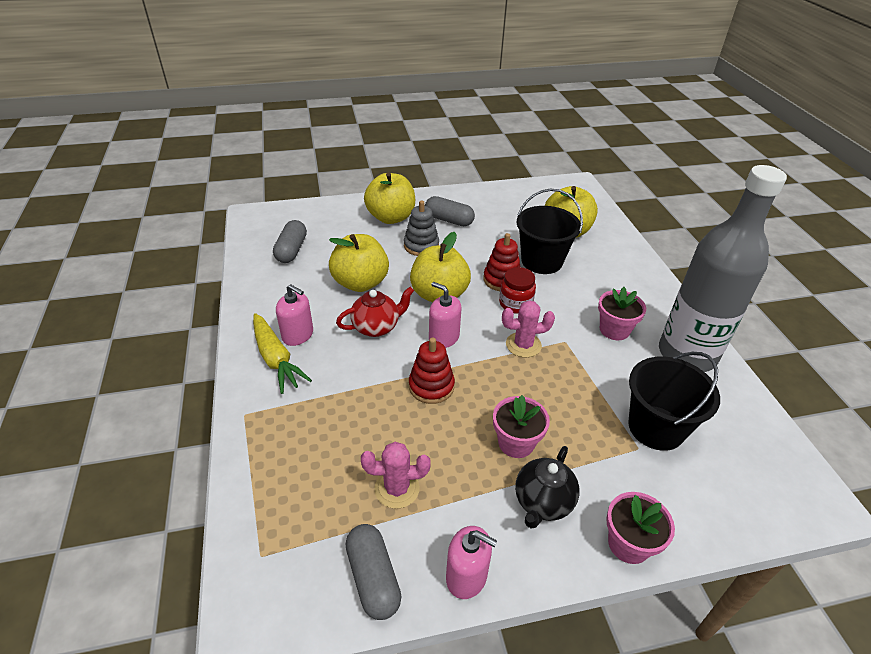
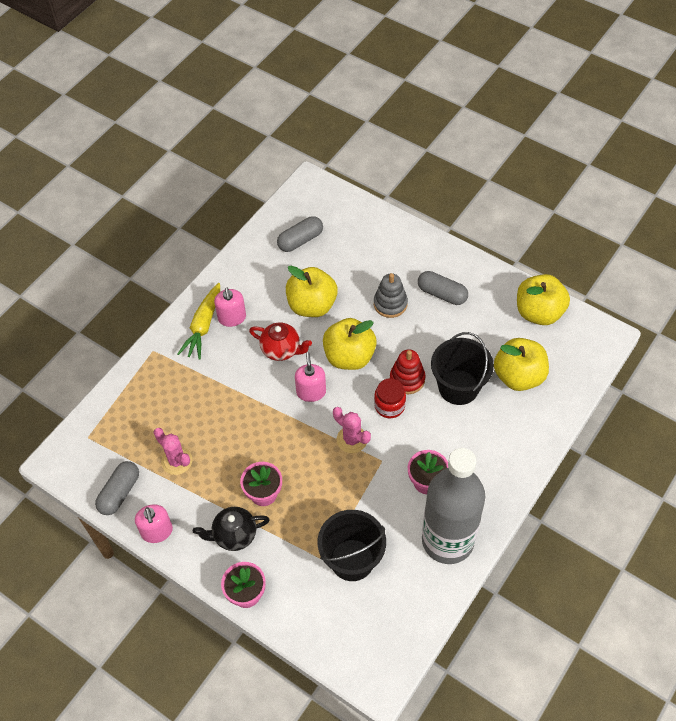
camera: 50 degrees right, 15 degrees up
(391, 217) = (402, 258): yellow apple -> yellow apple (539, 312)
(431, 386) = (263, 418): red stacking toy -> none
(449, 220) = (442, 294): grey capsule -> grey capsule turned 45 degrees counterclockwise

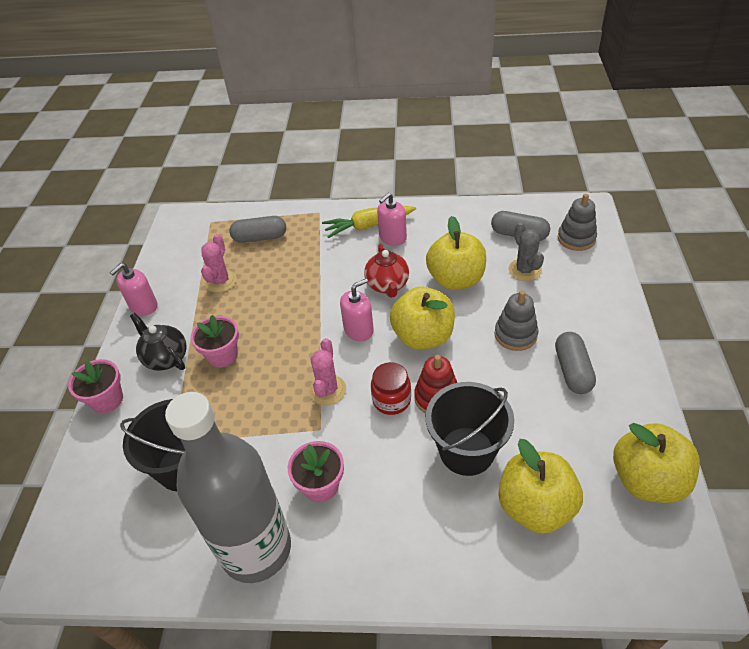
camera: 60 degrees right, 10 degrees down
(119, 493) = (169, 265): grey capsule -> grey capsule (260, 237)
(333, 212) = (576, 238): none -> grey stacking toy
(338, 260) = (524, 270): none -> grey cactus

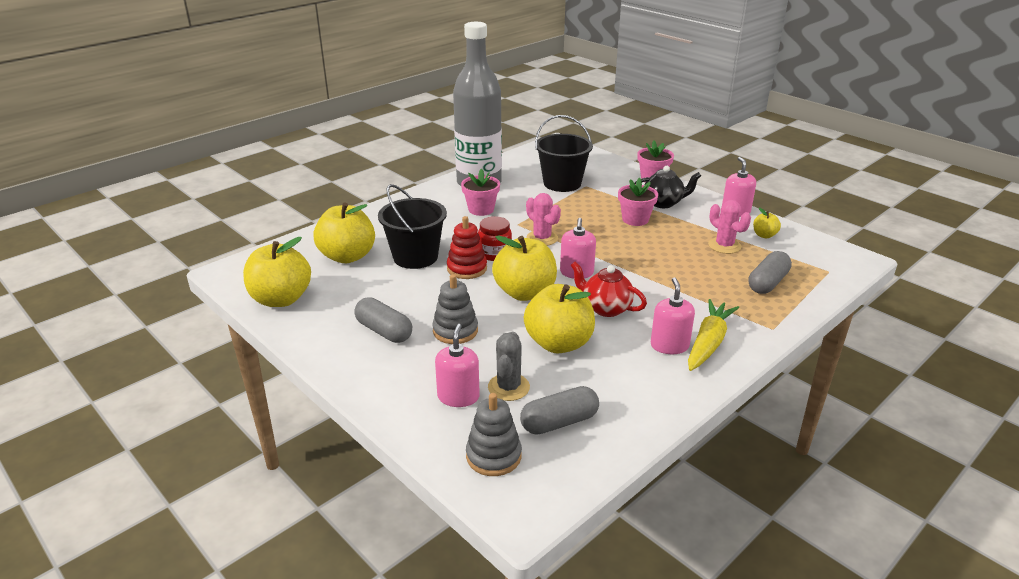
camera: 130 degrees right, 15 degrees down
(179, 271) = (764, 235): none -> yellow apple
(524, 270) = (508, 387): grey cactus -> grey cactus turned 75 degrees clockwise
(563, 282) = (458, 397): none -> pink soap dispenser

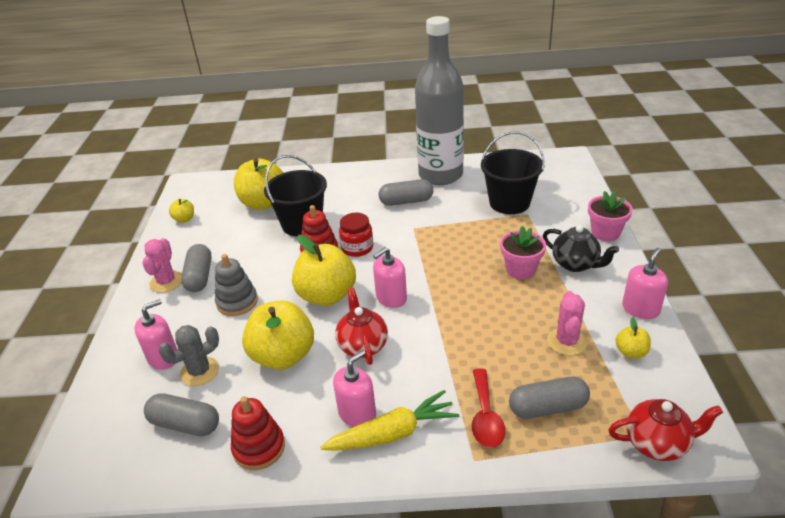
camera: 45 degrees right, 5 degrees up
(281, 299) = (184, 219): yellow apple -> yellow apple, size x0.46
(481, 209) = (406, 201): pink flower pot -> grey capsule
(493, 456) = (114, 420): grey stacking toy -> none
(542, 238) = (412, 251): pink cactus -> pink cactus (166, 282)
(639, 401) = (259, 448): none -> red stacking toy
(744, 305) = (485, 416): none -> red spoon
(841, 271) = (657, 443): none -> red teapot

